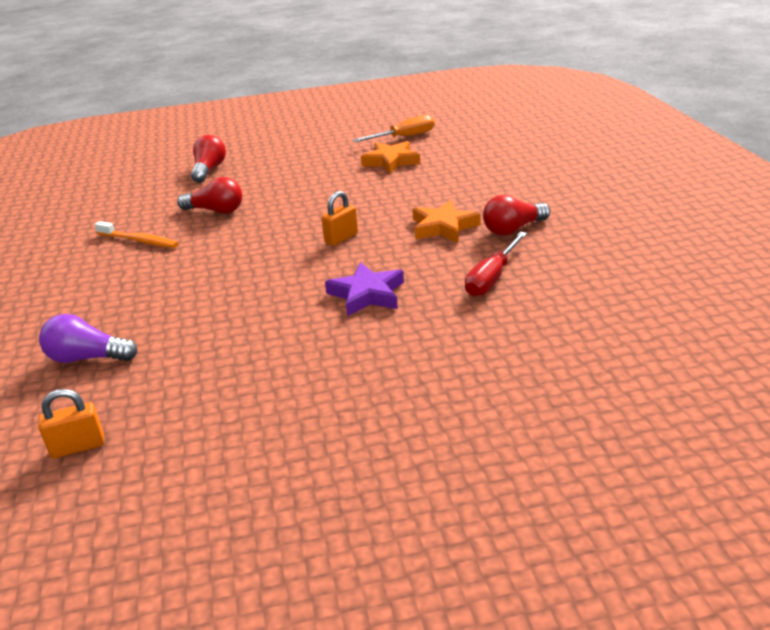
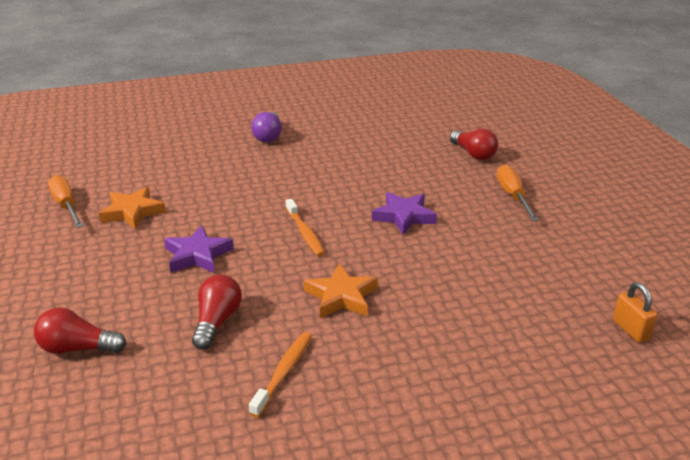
camera: 95 degrees left, 0 degrees up
(87, 358) = (521, 355): purple light bulb -> purple light bulb (268, 136)
(314, 194) = (197, 255): none -> purple star
(341, 238) = (305, 233): orange padlock -> orange toothbrush
(415, 385) = (513, 196): none -> orange screwdriver
(443, 227) = (294, 185): orange star -> orange star (341, 296)
(492, 278) = (380, 168): red screwdriver -> none
(513, 229) = (305, 158): red light bulb -> red light bulb (473, 154)

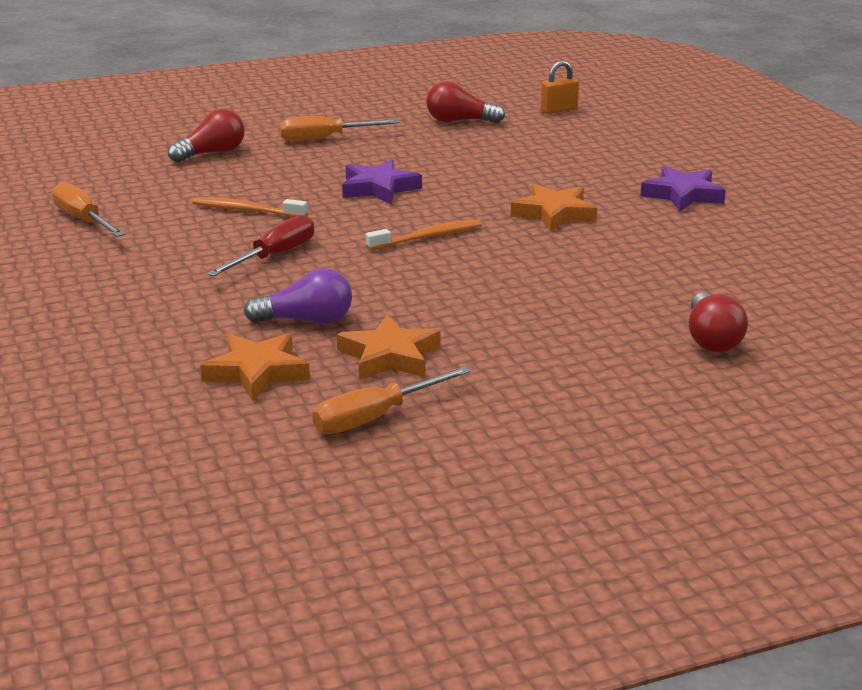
camera: 95 degrees left, 5 degrees down
(138, 173) = (257, 372): none -> orange star
(197, 255) = (495, 295): purple star -> purple star (683, 195)
(217, 321) = (626, 270): red light bulb -> red light bulb (459, 121)
(268, 136) = (125, 280): purple light bulb -> purple light bulb (306, 321)
(283, 373) = (689, 232): orange toothbrush -> orange toothbrush (247, 210)
(289, 177) = (274, 256): none -> red screwdriver
(357, 121) = (83, 220): none -> orange screwdriver

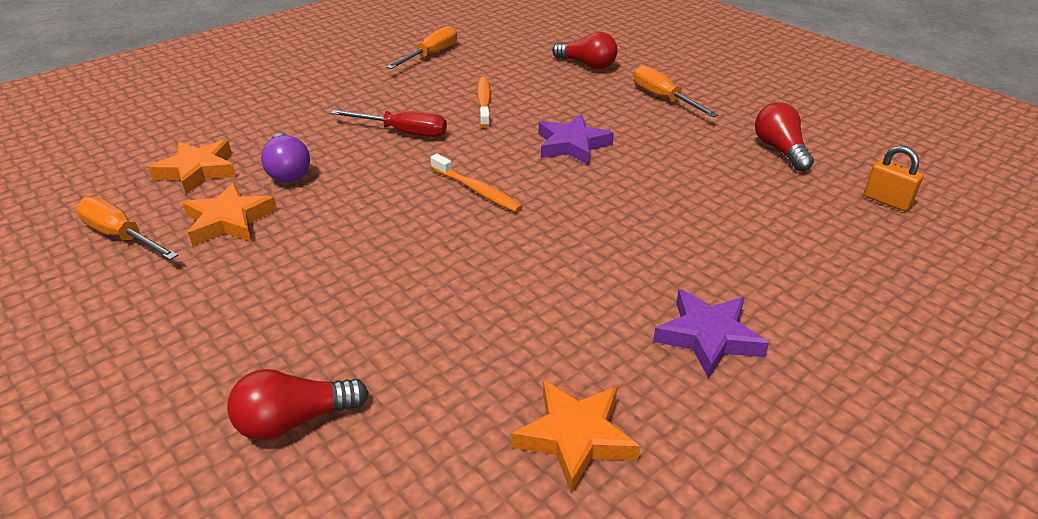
camera: 70 degrees right, 10 degrees up
(554, 213) = (581, 250): orange star -> orange star (575, 437)

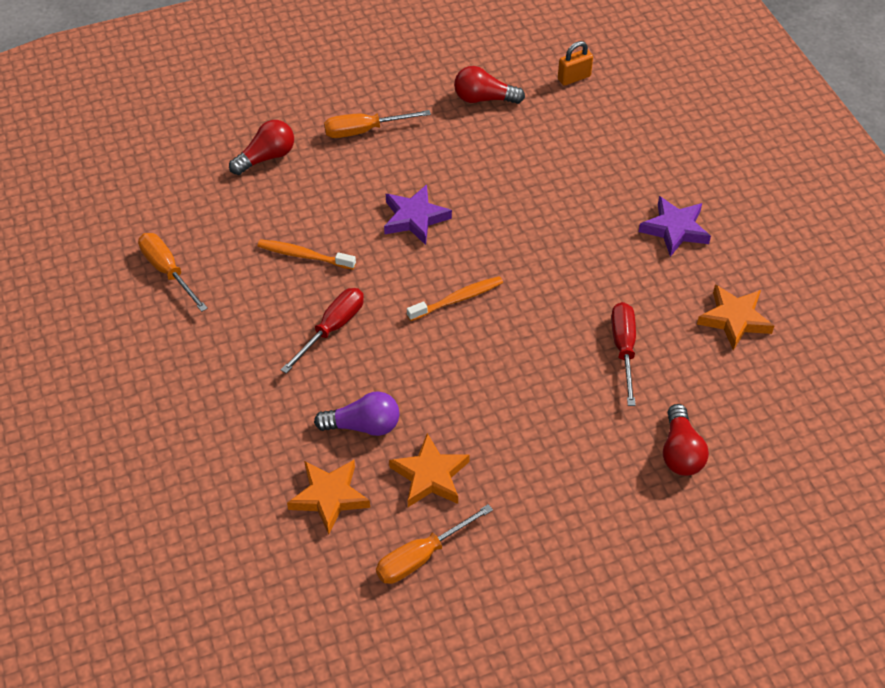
camera: 70 degrees left, 15 degrees up
(462, 328) = (623, 349): none -> red screwdriver

